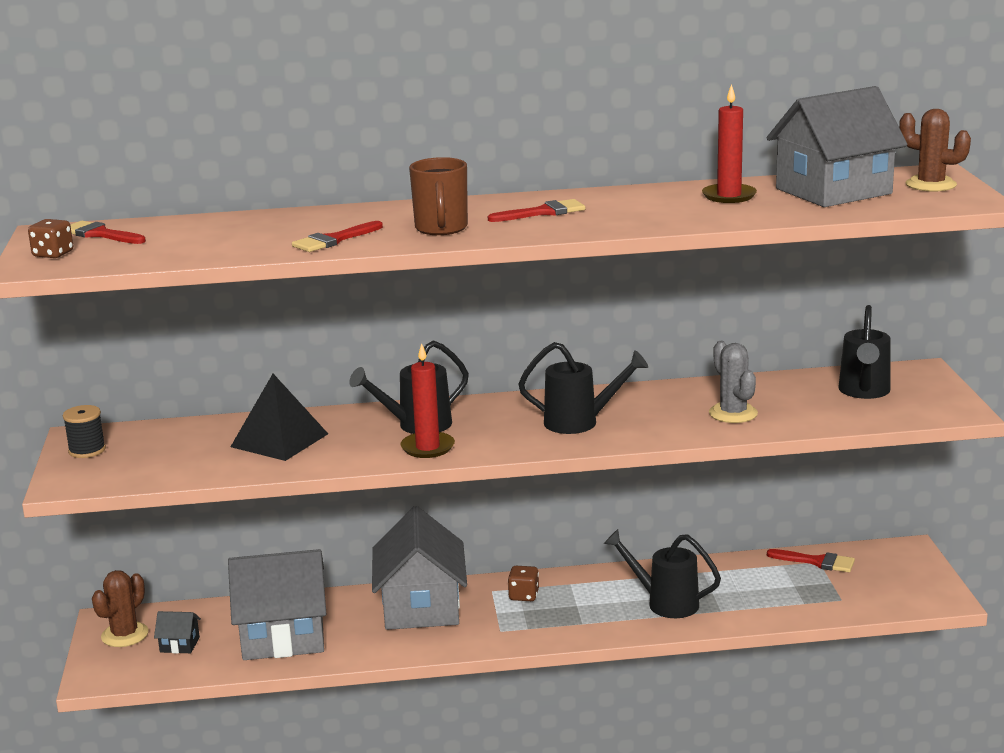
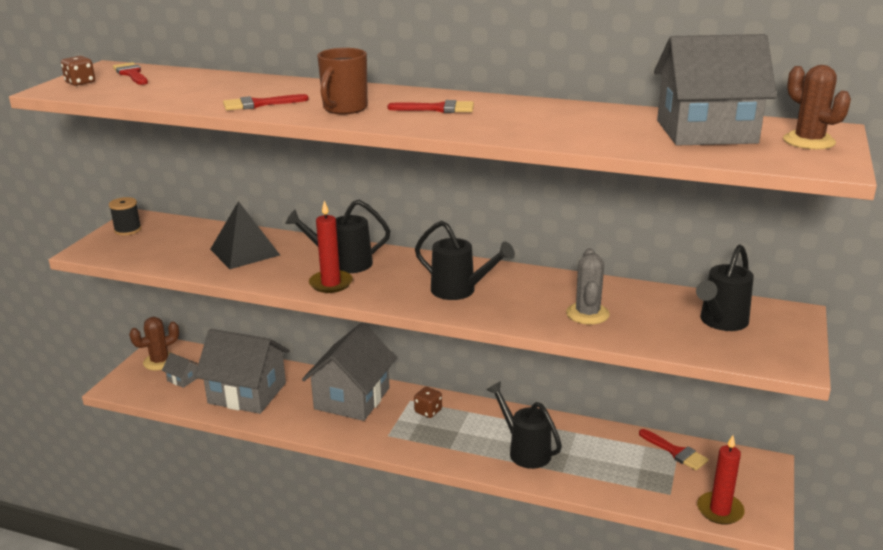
camera: 25 degrees right, 5 degrees up
(180, 644) = (183, 379): black house -> grey house
(729, 196) = (607, 120): red candle -> red candle (720, 510)

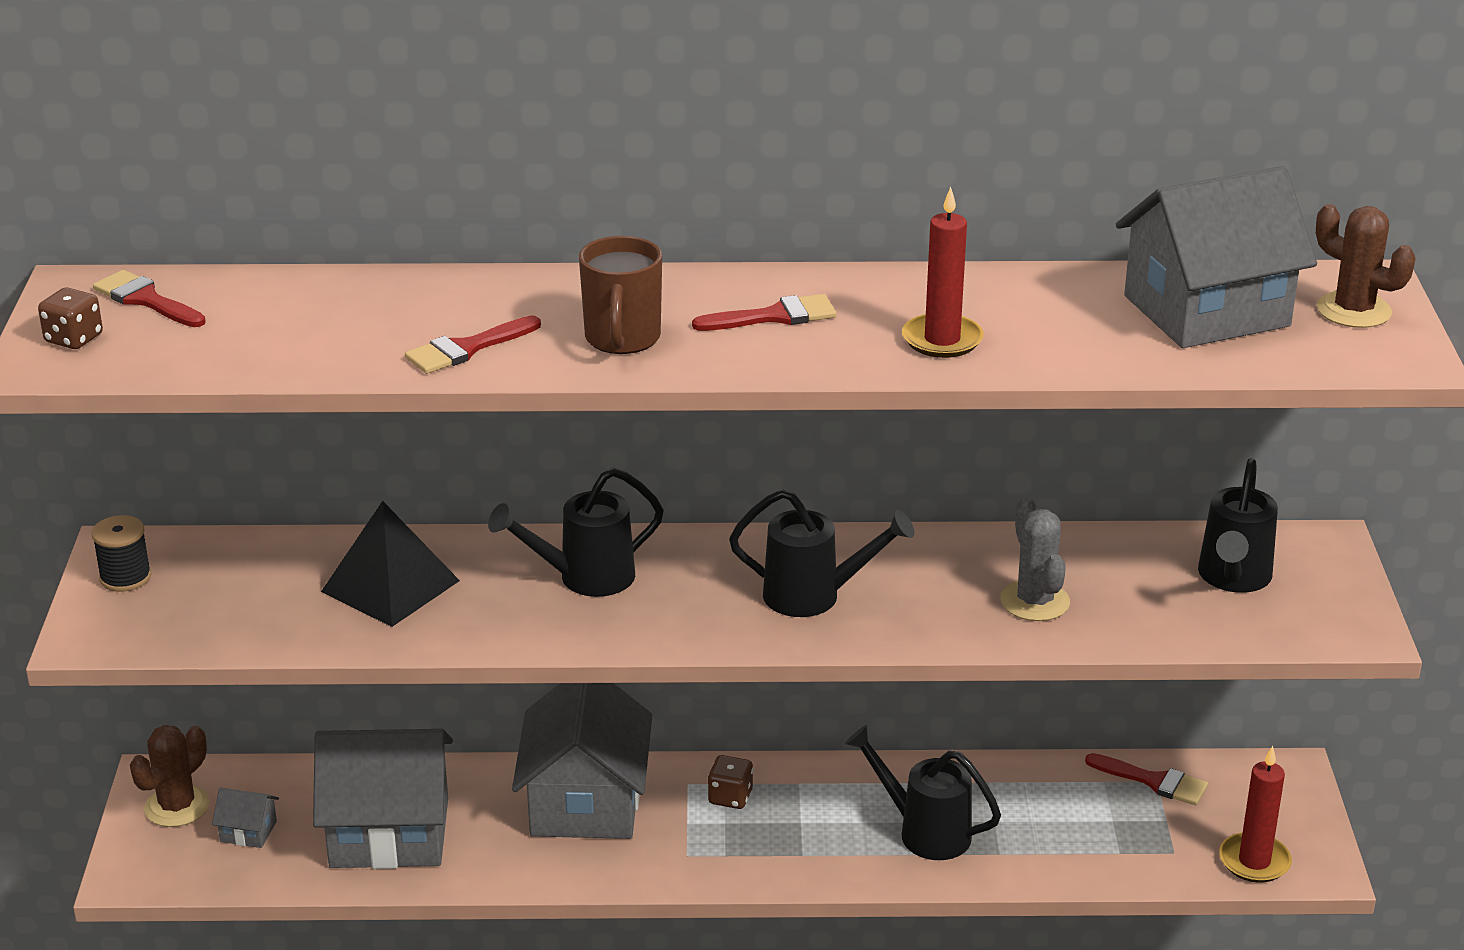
camera: 20 degrees left, 5 degrees up
(331, 283) = (592, 622): red candle -> red candle (942, 340)

